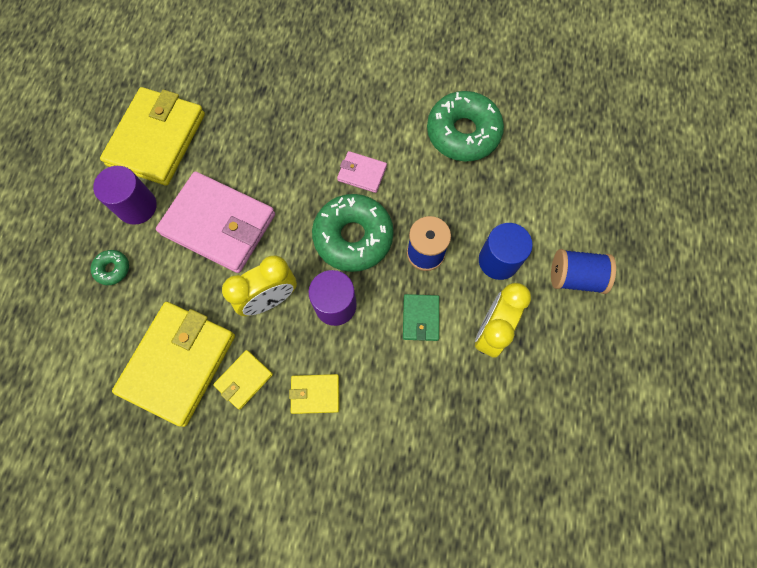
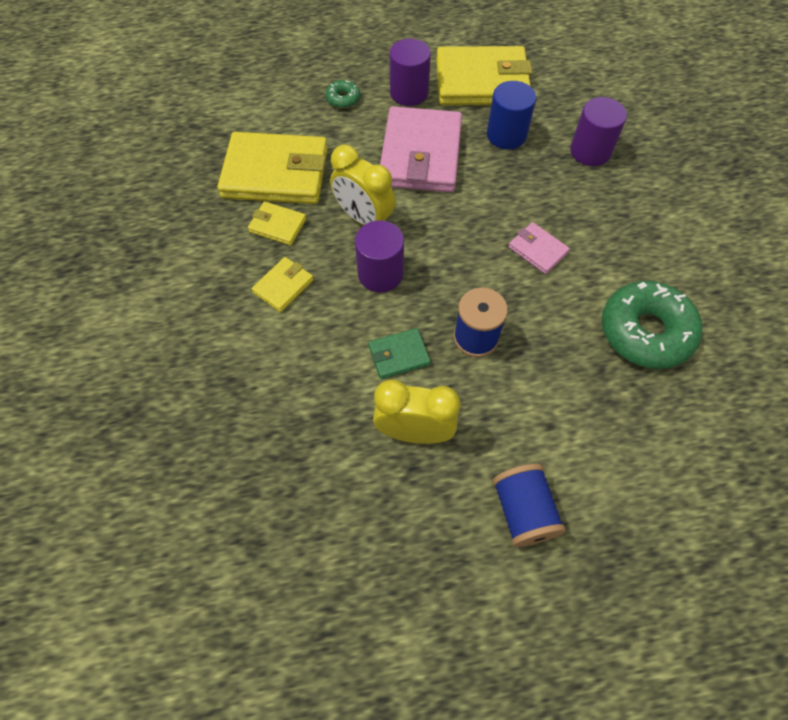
camera: 70 degrees right, 10 degrees down
(280, 91) = (590, 151): none -> purple cylinder
(315, 394) = (283, 286): yellow wallet -> yellow wallet turned 60 degrees clockwise
(353, 237) = (461, 265): green donut -> none
(362, 173) = (537, 250): pink wallet -> pink wallet turned 45 degrees counterclockwise
(498, 260) = (503, 416): blue cylinder -> blue cylinder (506, 135)

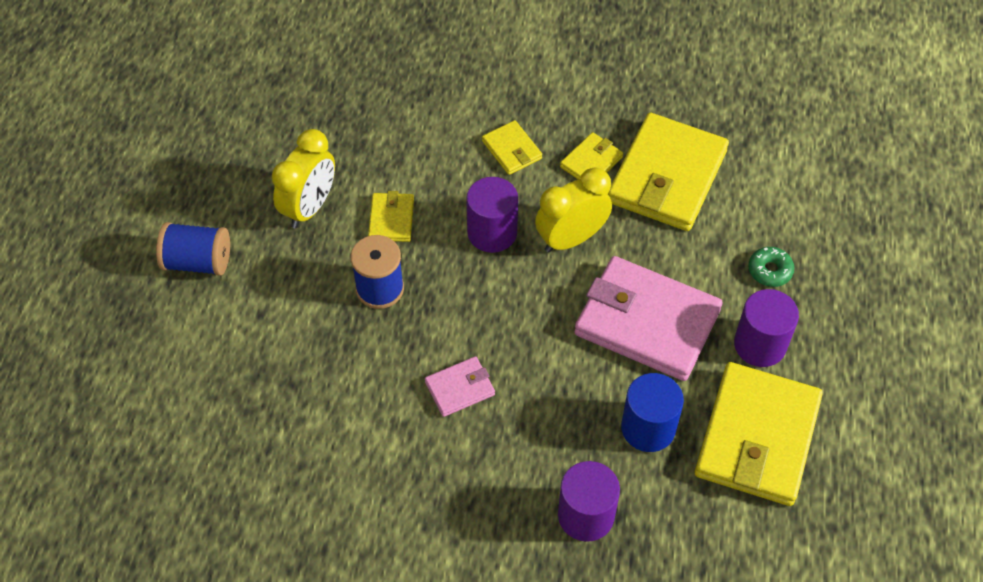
camera: 110 degrees right, 5 degrees down
(399, 355) = (391, 219): green wallet -> yellow wallet
(645, 332) = (311, 447): green donut -> none

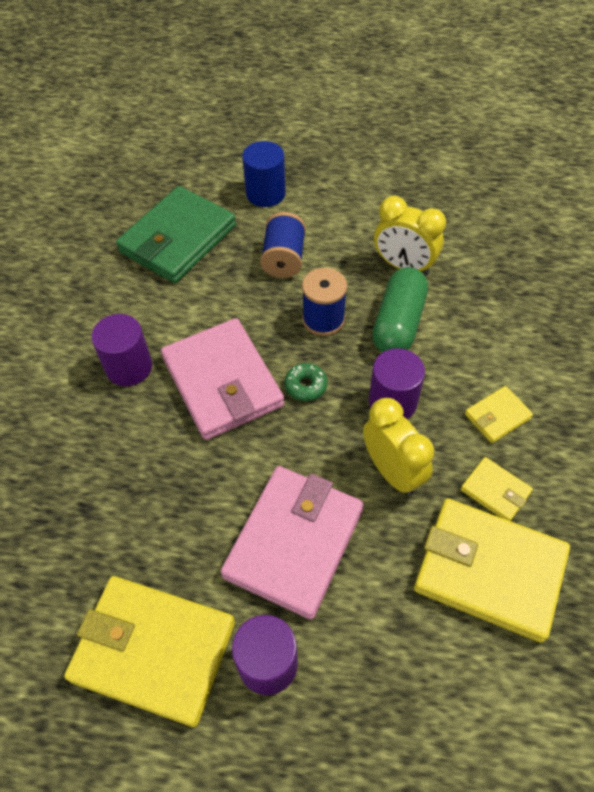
camera: 90 degrees right, 0 degrees up
(198, 262) = (342, 203): blue spool -> blue spool (284, 259)
(229, 447) = (178, 239): none -> green wallet
(391, 219) = (398, 323): yellow wallet -> green capsule
(460, 388) = (222, 382): pink wallet -> pink wallet, size x2.16
(586, 515) = (89, 483): purple cylinder -> purple cylinder (129, 367)
(648, 428) = (172, 540): blue cylinder -> blue cylinder (265, 193)
(770, 270) = (368, 684): green donut -> green donut (305, 386)

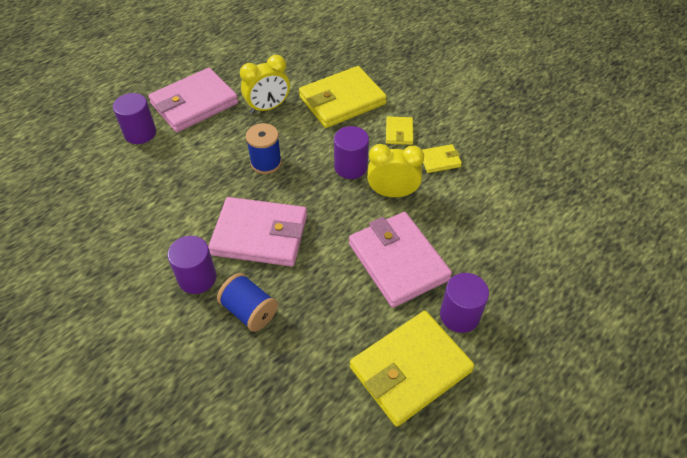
camera: 55 degrees left, 5 degrees down
(178, 239) = (122, 196): green wallet -> none
(265, 193) = (140, 133): blue cylinder -> purple cylinder
(284, 259) = (201, 154): blue spool -> blue spool (249, 311)
(305, 386) = (303, 197): green donut -> none
(345, 203) = (194, 103): none -> pink wallet
(398, 323) = (303, 133): green capsule -> none
(489, 571) = (480, 190): yellow wallet -> yellow wallet (342, 100)

